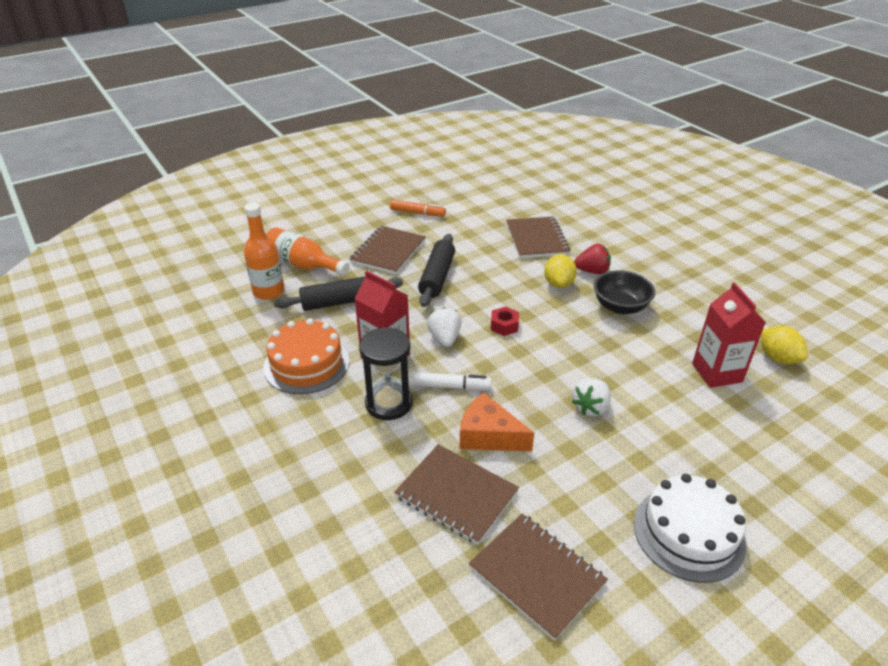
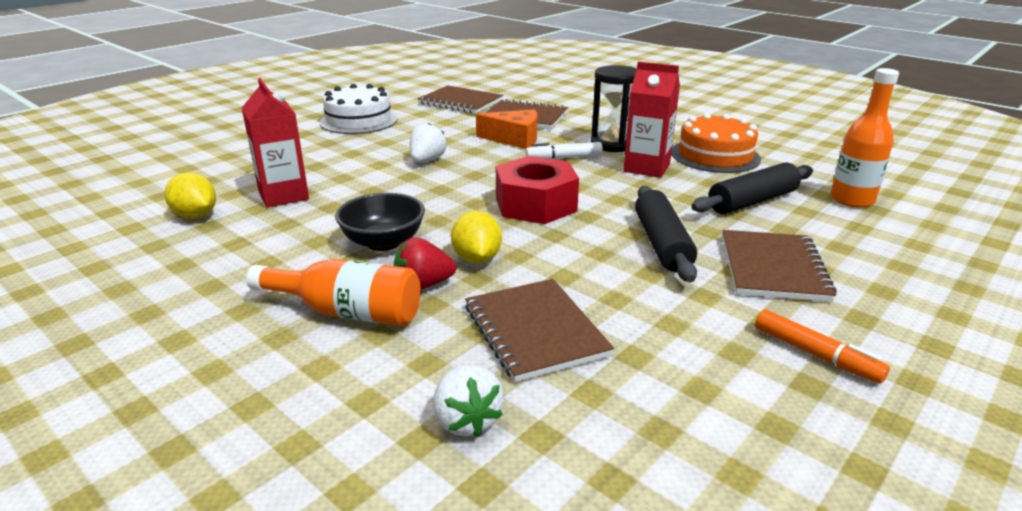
camera: 165 degrees right, 10 degrees down
(303, 265) = (865, 233): orange bottle -> orange bottle (347, 312)
(417, 213) = (815, 355): orange marker -> orange marker turned 135 degrees counterclockwise
(444, 338) = (597, 186): white strawberry -> white strawberry (466, 420)
(504, 326) = (535, 204): red nut -> red nut, size x2.17

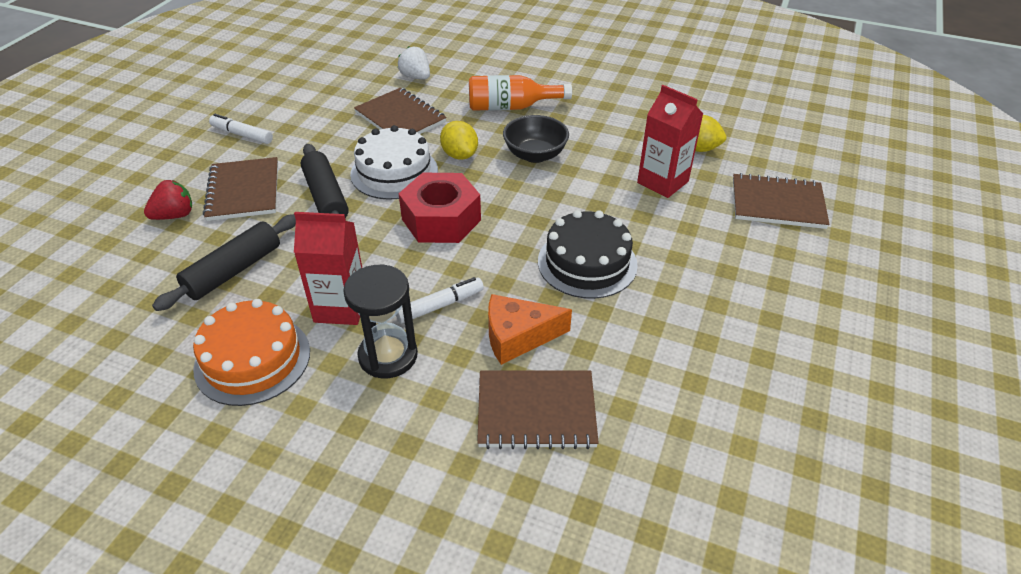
camera: 160 degrees right, 15 degrees up
(358, 120) = (752, 333): white cake -> white cake (394, 172)
(423, 285) = (481, 130): red strawberry -> red strawberry (175, 215)
(427, 160) = (587, 263): white strawberry -> black cake
(461, 102) = (669, 443): brown notebook -> brown notebook (777, 203)
(815, 355) = (242, 135): orange marker -> white marker
(852, 200) = (125, 298): orange bottle -> none

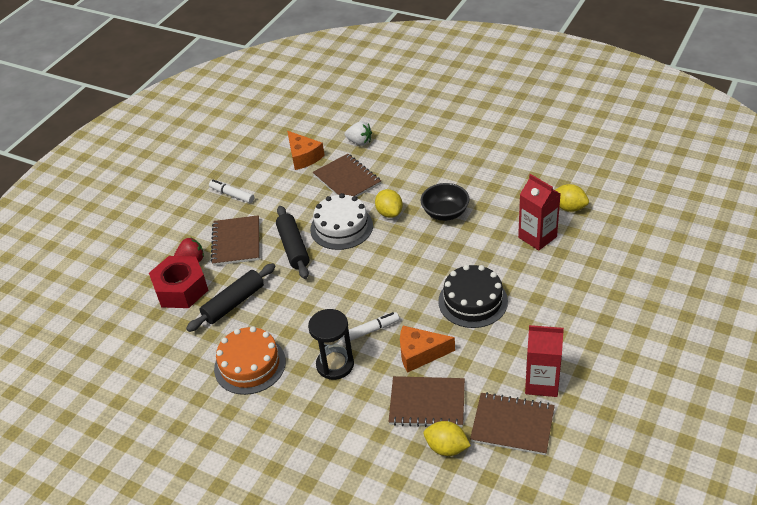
camera: 10 degrees right, 0 degrees up
(340, 307) = (304, 331): red carton -> red carton (542, 383)
(342, 92) = (303, 157): none -> orange cheese
(416, 77) = (359, 142): white strawberry -> white strawberry turned 150 degrees clockwise
(441, 219) = (373, 266): red nut -> red nut (181, 289)
(511, 107) = (431, 170): orange bottle -> none
(575, 483) = (446, 448): none -> yellow lemon
(777, 203) = (620, 256): brown notebook -> brown notebook (512, 425)

